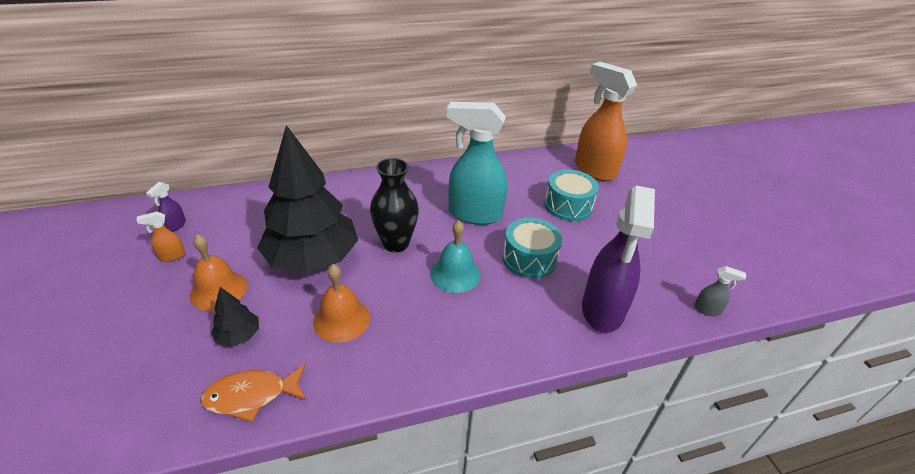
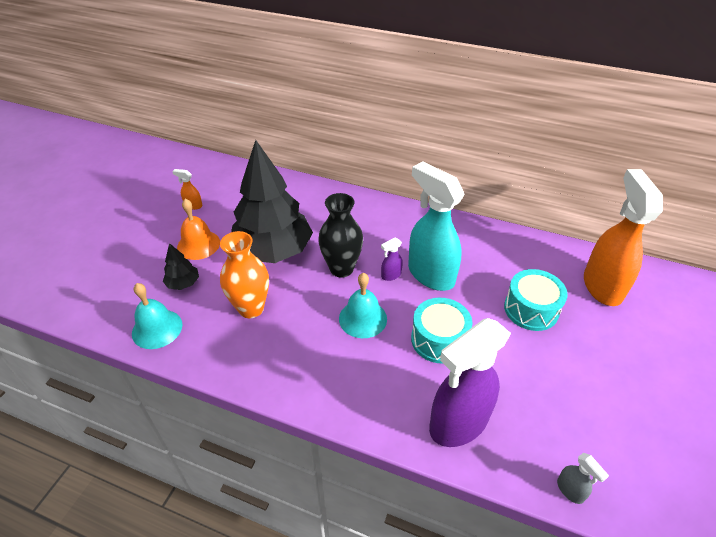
camera: 40 degrees right, 5 degrees up
(175, 226) = (212, 183): purple spray bottle -> purple spray bottle (391, 275)
(251, 396) = (157, 329): orange fish -> turquoise bell
(342, 319) = (251, 308): orange bell -> orange vase

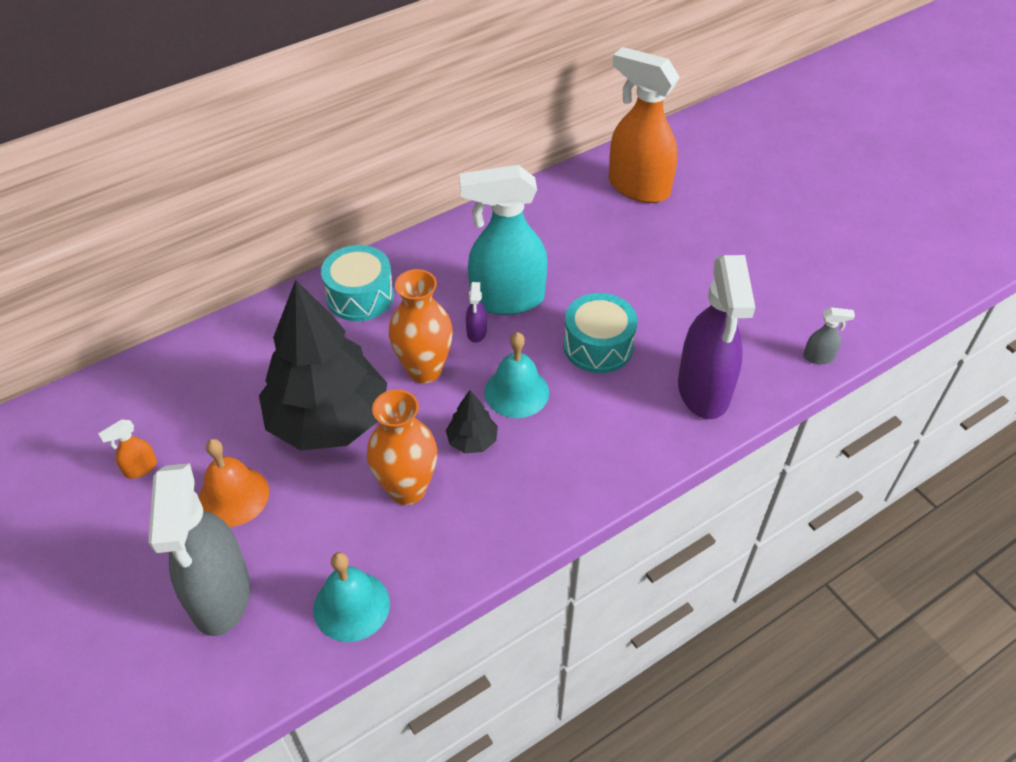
camera: 55 degrees left, 5 degrees up
(135, 275) = (220, 596): none -> grey spray bottle
(183, 283) = (294, 544): black tree -> black tree (472, 441)
(341, 269) = (424, 370): black vase -> orange vase
(531, 309) = (621, 254): turquoise drum -> turquoise drum (360, 296)

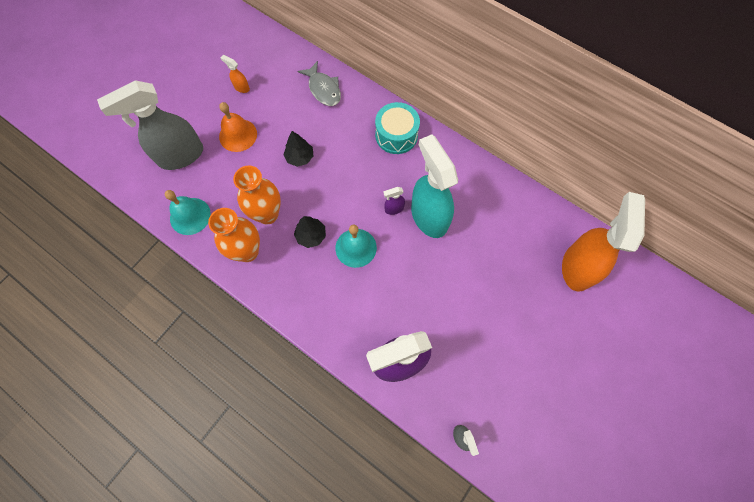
camera: 70 degrees right, 20 degrees up
(223, 358) = (323, 89): none -> grey fish
(328, 420) = (300, 157): black tree -> black tree, size x0.41
(424, 370) = (353, 191): orange vase -> orange vase (247, 251)
(598, 346) = (411, 284): turquoise drum -> none

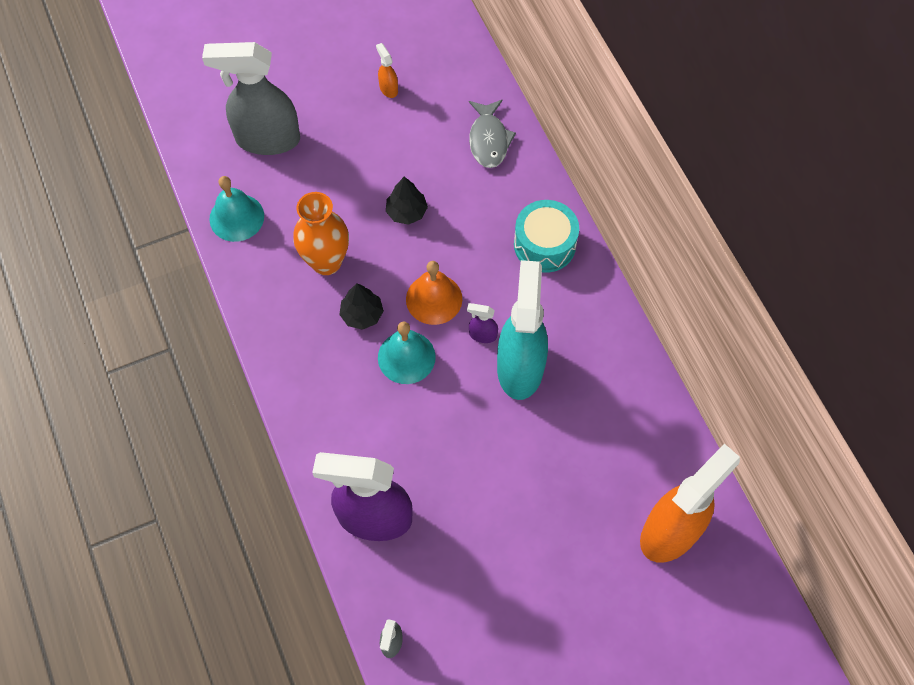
camera: 30 degrees right, 5 degrees down
(238, 135) = (349, 147): orange bell -> orange bell (434, 299)
(247, 251) = (277, 294): orange vase -> none

